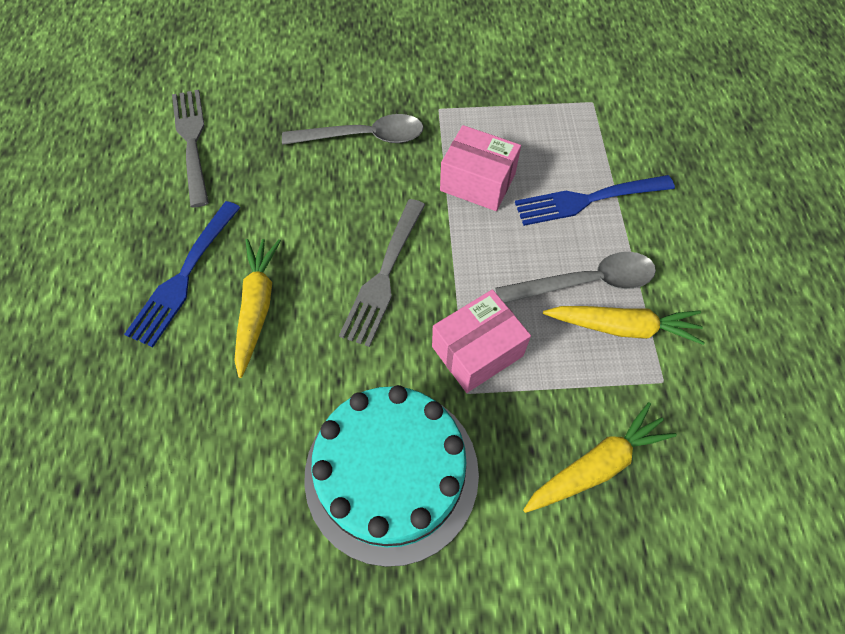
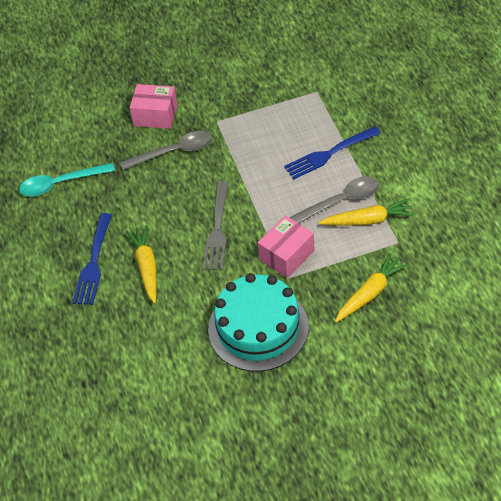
camera: 10 degrees left, 10 degrees down
(192, 141) = (61, 183): grey fork -> turquoise spoon
(477, 182) = (257, 161): pink box -> pink box (155, 115)

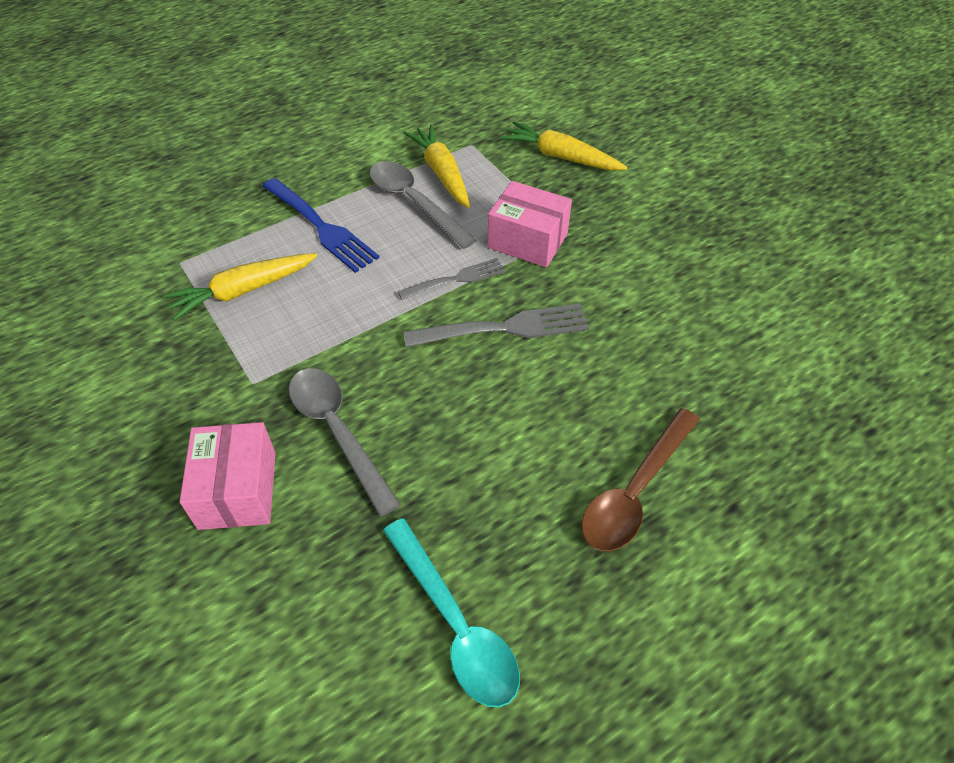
camera: 110 degrees left, 0 degrees up
(93, 263) = (635, 491): blue fork -> brown spoon
(146, 267) = (612, 405): yellow carrot -> yellow carrot (243, 291)
(258, 328) = (662, 248): turquoise cake -> none
(263, 213) = (456, 279): none -> grey fork

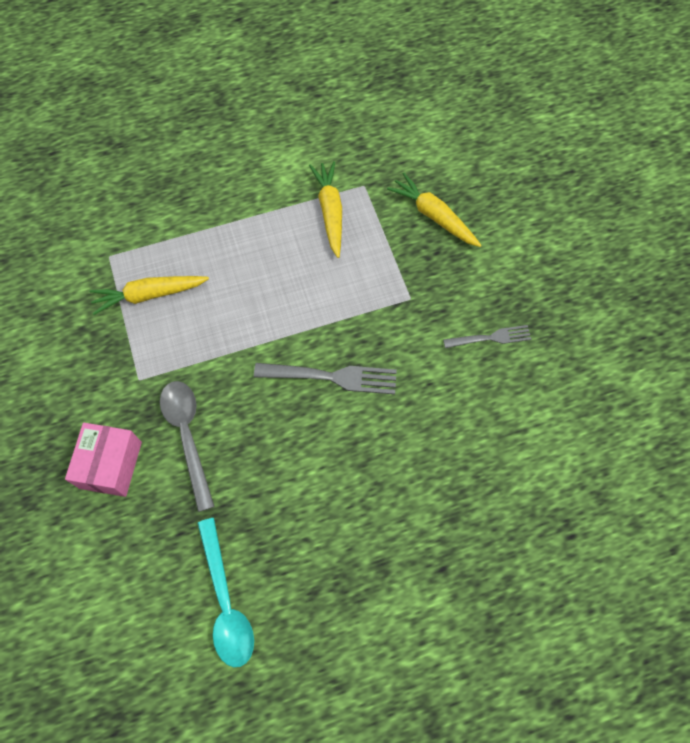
camera: 15 degrees right, 15 degrees up
(321, 227) = (221, 246): blue fork -> none
(414, 203) = (299, 238): grey spoon -> none
(456, 279) = (310, 322): grey fork -> grey fork (491, 338)
(527, 240) = (377, 297): pink box -> none
(635, 491) = (378, 538): brown spoon -> none

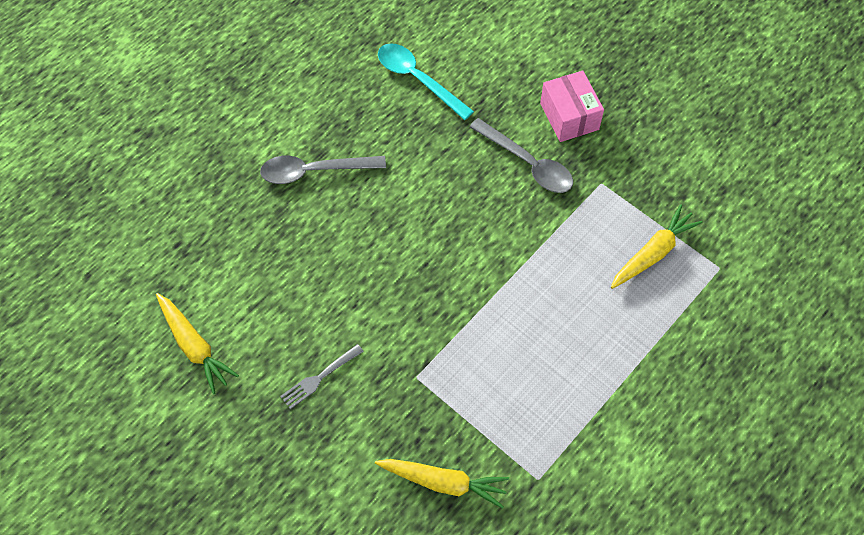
camera: 150 degrees right, 5 degrees down
(330, 212) = (551, 427): yellow carrot -> yellow carrot (194, 346)
(332, 377) = (443, 267): grey fork -> none
(396, 546) = (314, 171): none -> grey spoon

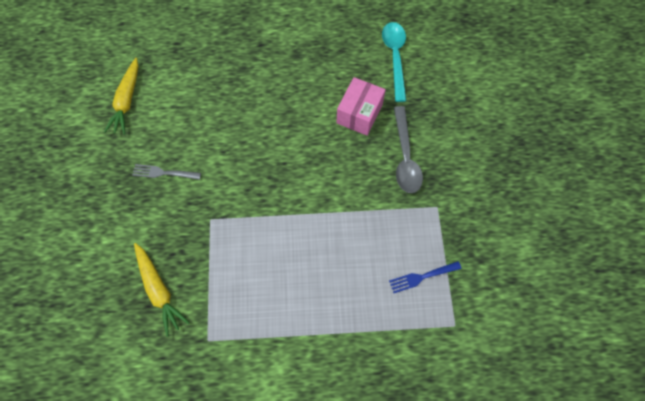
camera: 45 degrees right, 5 degrees up
(314, 171) = (283, 62): grey spoon -> none
(569, 116) = (461, 151): pink box -> pink box (359, 114)
(653, 253) = (422, 277): yellow carrot -> blue fork

